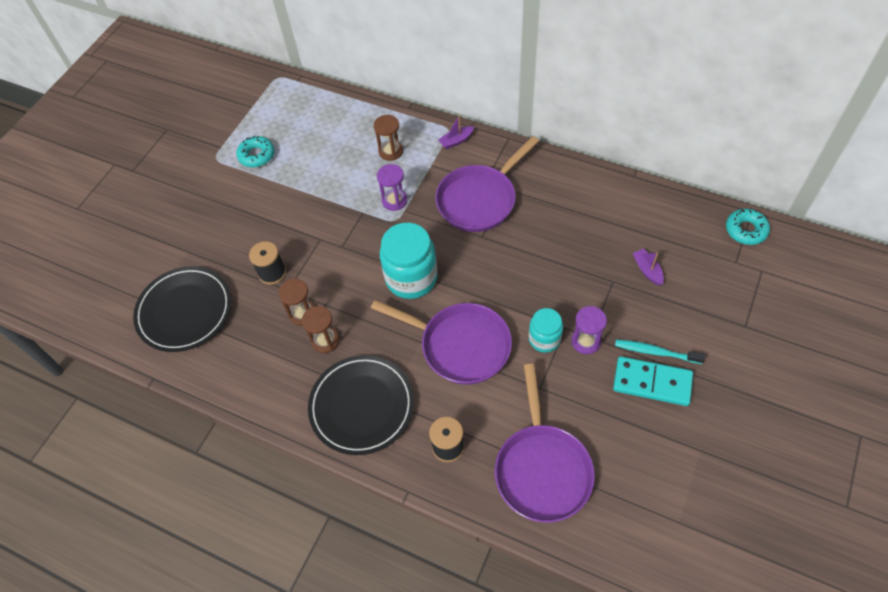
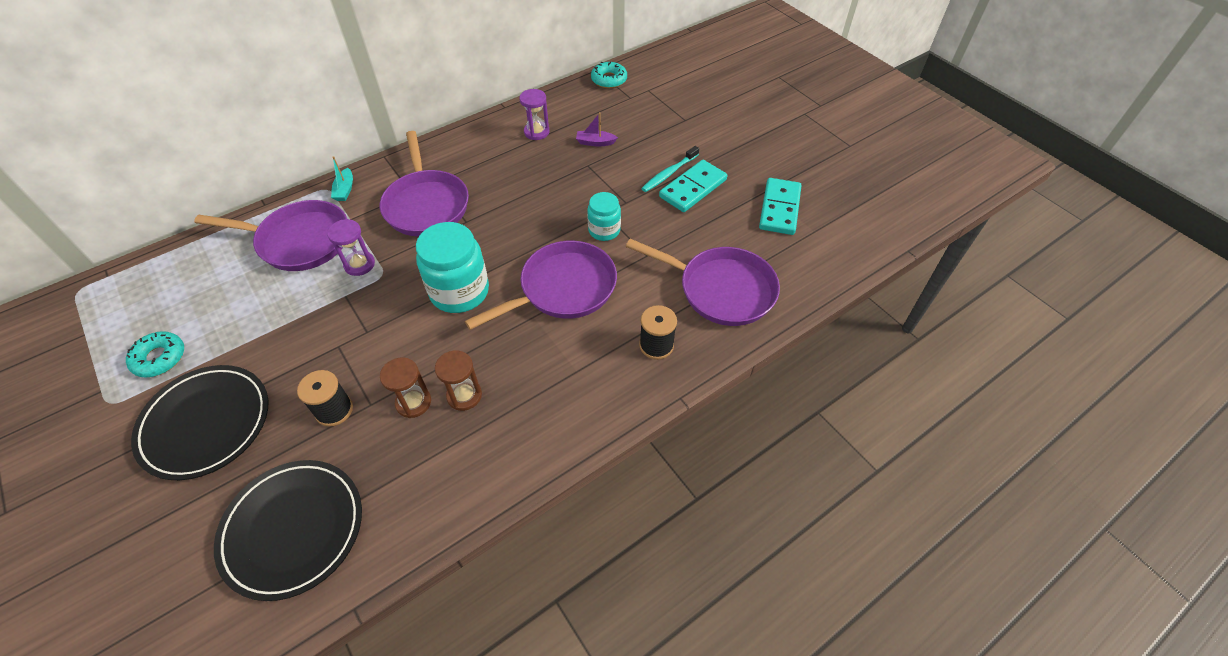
camera: 65 degrees left, 5 degrees down
(362, 406) = (564, 396): black plate -> black plate (206, 423)
(390, 151) = (299, 241): brown hourglass -> purple pan
(456, 141) = (345, 190): purple boat -> turquoise boat
(586, 341) = (627, 207): purple hourglass -> purple hourglass (536, 132)
(685, 475) = (779, 209): none -> turquoise domino

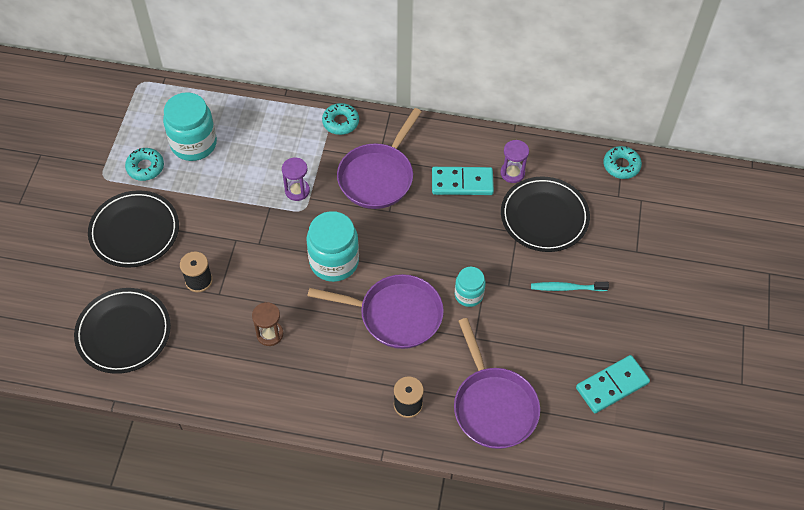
camera: 45 degrees right, 5 degrees up
(200, 301) = (194, 144): none -> turquoise jar
(299, 241) = (279, 142): purple pan -> none
(345, 190) = (340, 122): turquoise boat -> turquoise donut
(413, 402) = (240, 313): brown hourglass -> none
(595, 142) = (544, 217): purple boat -> black plate
(693, 188) = (569, 315): turquoise domino -> turquoise domino (462, 183)

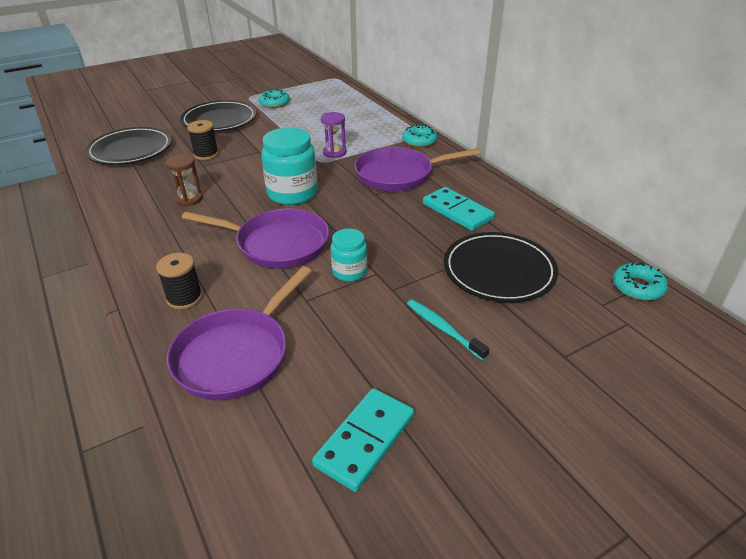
camera: 50 degrees right, 20 degrees down
(194, 144) = (316, 108): turquoise jar -> none
(395, 315) = (277, 244): purple pan -> purple pan turned 45 degrees counterclockwise
(512, 173) = (511, 230): purple hourglass -> none
(612, 385) = (365, 440): turquoise domino -> turquoise domino turned 75 degrees counterclockwise

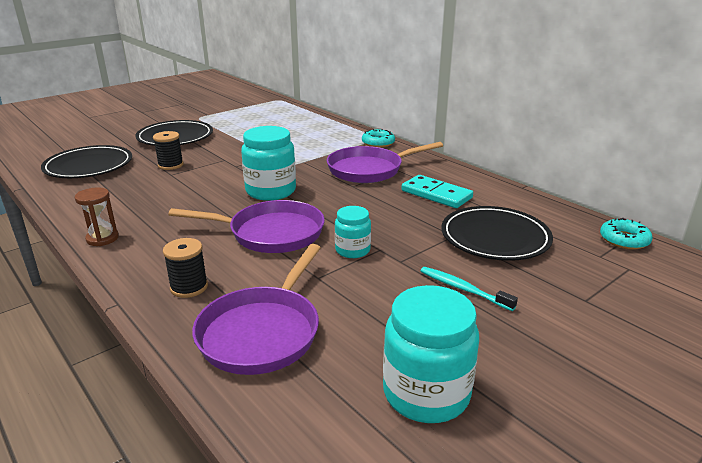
camera: 10 degrees left, 10 degrees down
(189, 199) = (165, 202): brown hourglass -> brown hourglass (102, 238)
(274, 103) = (226, 121): turquoise donut -> none
(334, 152) = (300, 156): purple hourglass -> none
(365, 440) = (426, 393): turquoise domino -> turquoise jar

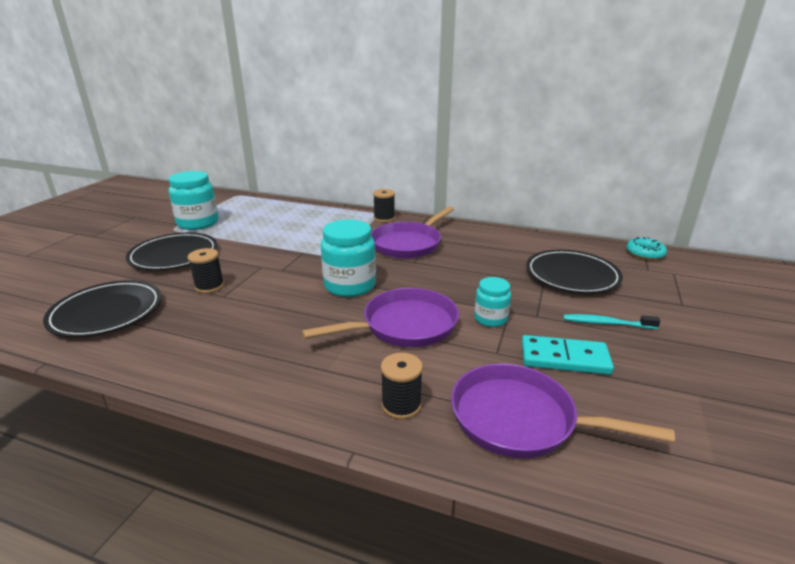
camera: 30 degrees left, 0 degrees up
(102, 238) = (238, 388): brown hourglass -> none
(263, 331) = (521, 419): purple pan -> purple pan turned 120 degrees clockwise
(378, 143) = (384, 218): turquoise donut -> black spool
(426, 393) = (694, 416): turquoise jar -> turquoise jar (198, 223)
(436, 194) = (487, 252): turquoise domino -> turquoise domino (564, 358)

